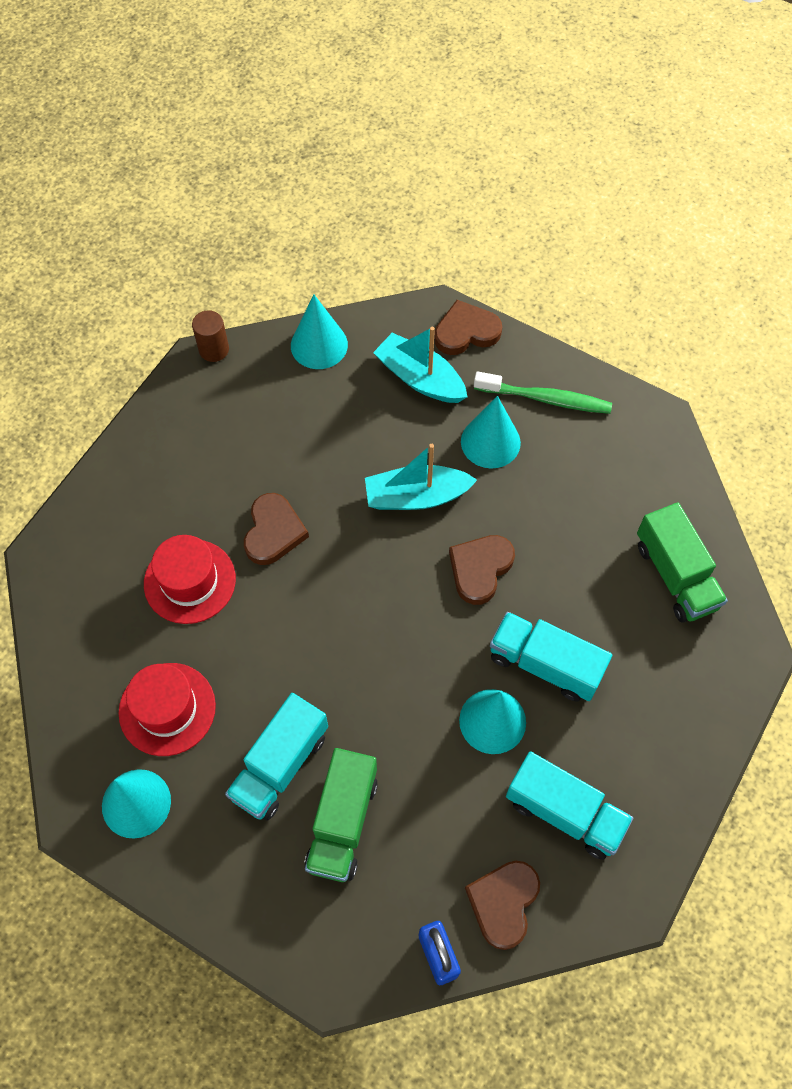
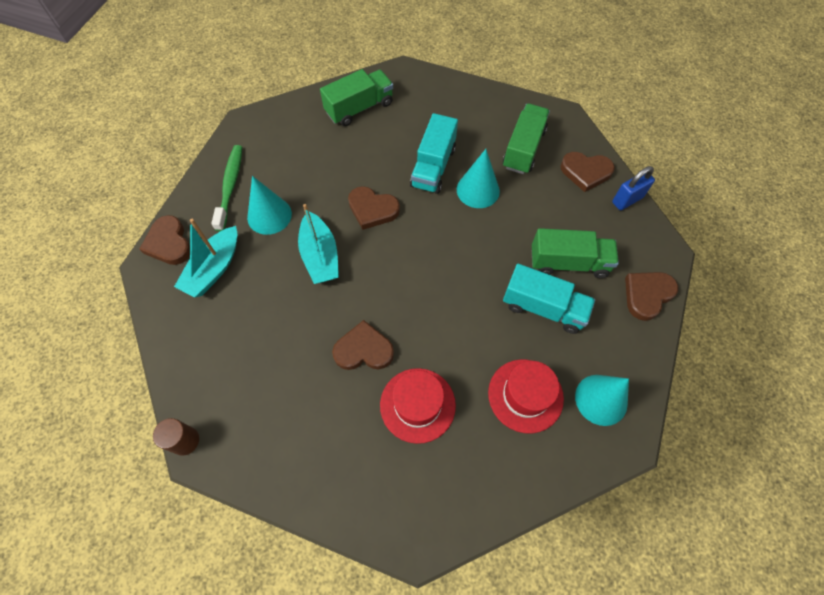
camera: 100 degrees left, 0 degrees up
(266, 924) = (647, 295): none -> brown heart
(319, 345) = (180, 350): turquoise cone -> none
(564, 812) = (523, 149): turquoise truck -> green truck

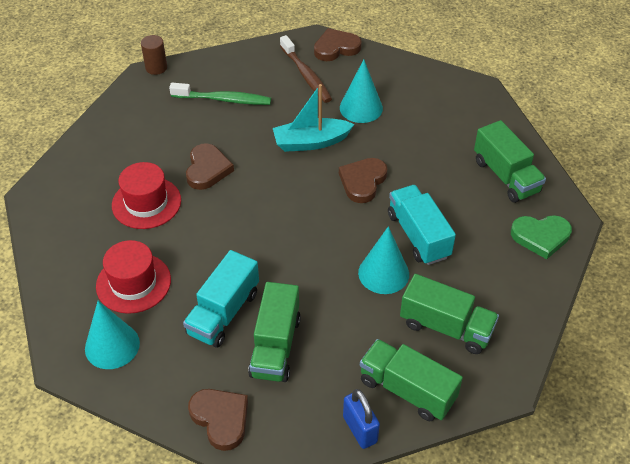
camera: 95 degrees right, 15 degrees down
(214, 269) = (306, 75): turquoise boat -> brown toothbrush
(230, 186) = (397, 81): green toothbrush -> green toothbrush (223, 99)
(424, 90) = (540, 237): none -> green heart
(433, 167) = (418, 235): turquoise truck -> turquoise truck turned 45 degrees clockwise
(585, 172) = (407, 390): brown heart -> green truck

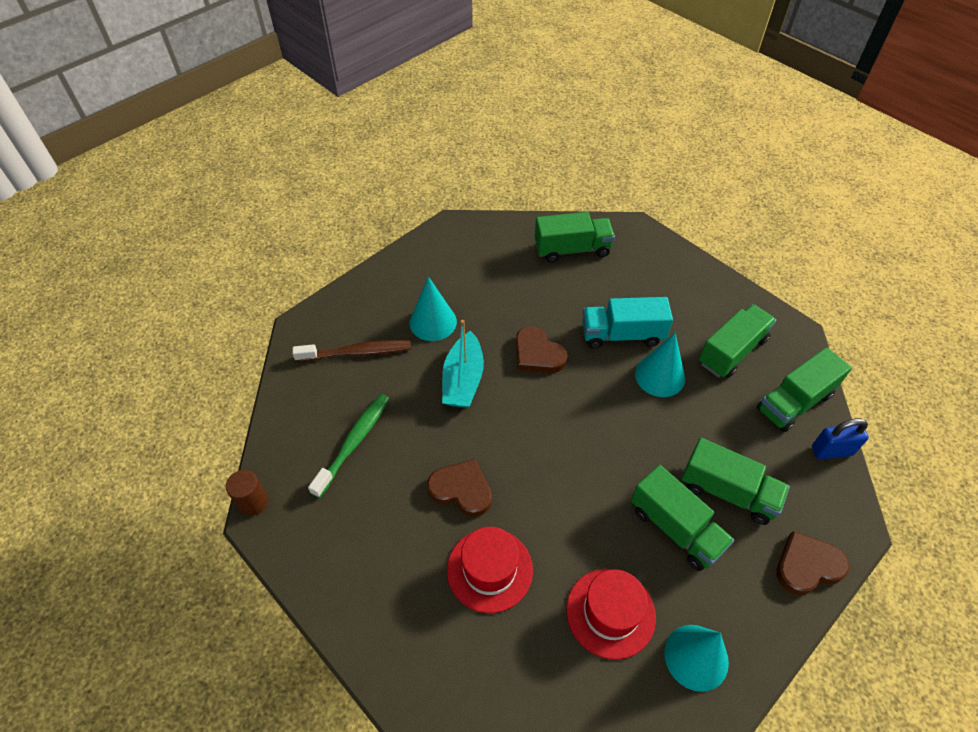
camera: 70 degrees left, 5 degrees up
(223, 313) = (675, 528): turquoise truck -> green truck
(336, 48) = (328, 313): brown heart -> none
(540, 237) = (649, 253): green heart -> none

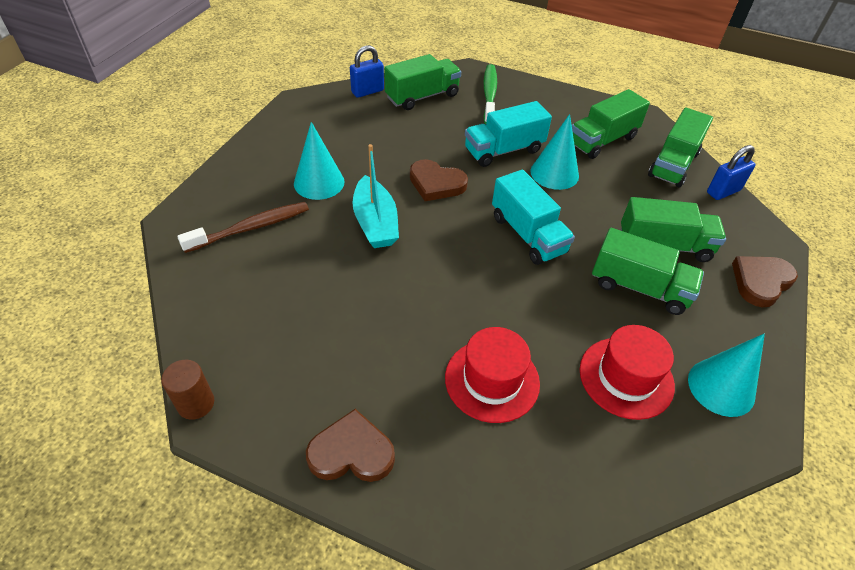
camera: 25 degrees left, 5 degrees down
(354, 443) = (288, 310): green toothbrush -> green toothbrush (489, 94)
(461, 490) = (425, 318): brown heart -> brown heart (351, 452)
(522, 230) = (367, 91): none -> blue padlock
(597, 436) = (528, 234): none -> turquoise truck
(732, 351) = (602, 140): green truck -> green truck turned 150 degrees counterclockwise

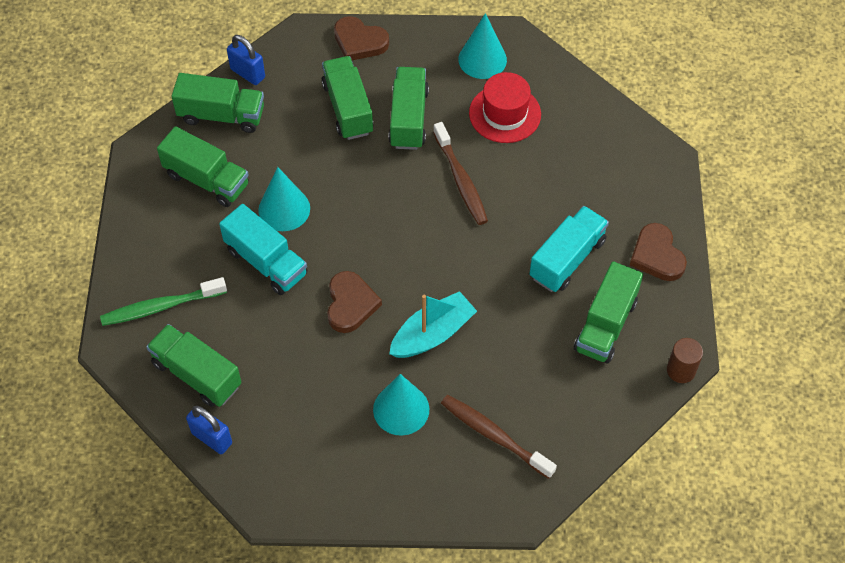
camera: 110 degrees left, 10 degrees up
(297, 356) = (605, 325): none -> green truck
(492, 380) = (553, 192): red hat -> none
(528, 234) = (385, 209): turquoise truck -> turquoise truck (567, 259)
(541, 302) = (461, 180): none -> brown toothbrush

